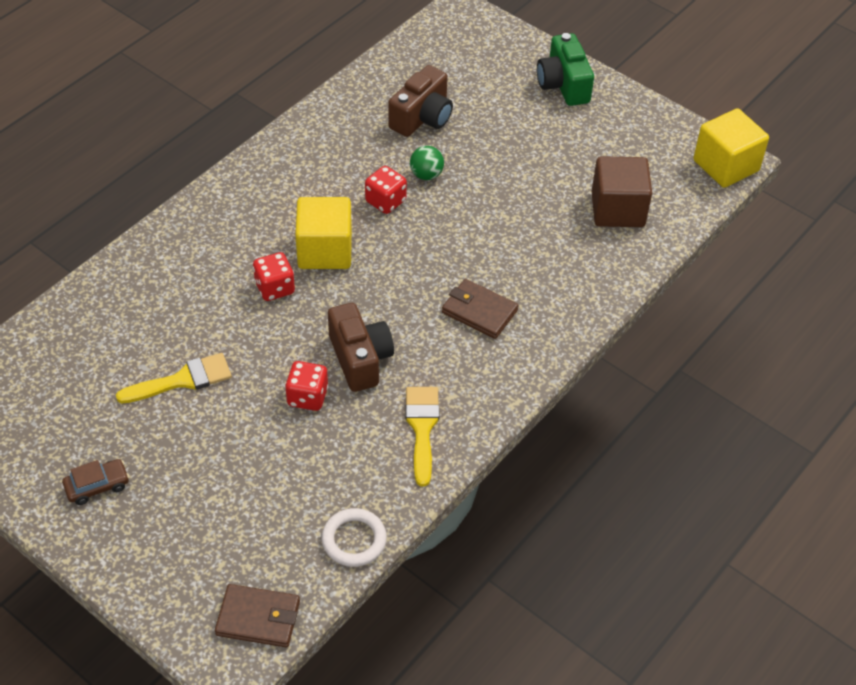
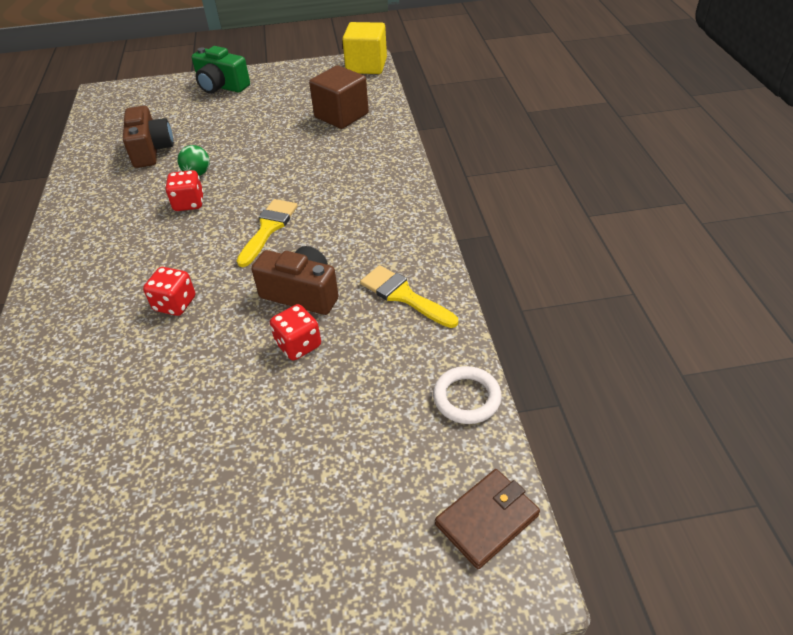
camera: 45 degrees left, 5 degrees down
(97, 486) = (208, 568): brown car -> none
(182, 380) = (180, 419): yellow brush -> yellow brush (268, 228)
(325, 250) = (183, 257): yellow cube -> none
(479, 311) = (340, 211): brown wallet -> none

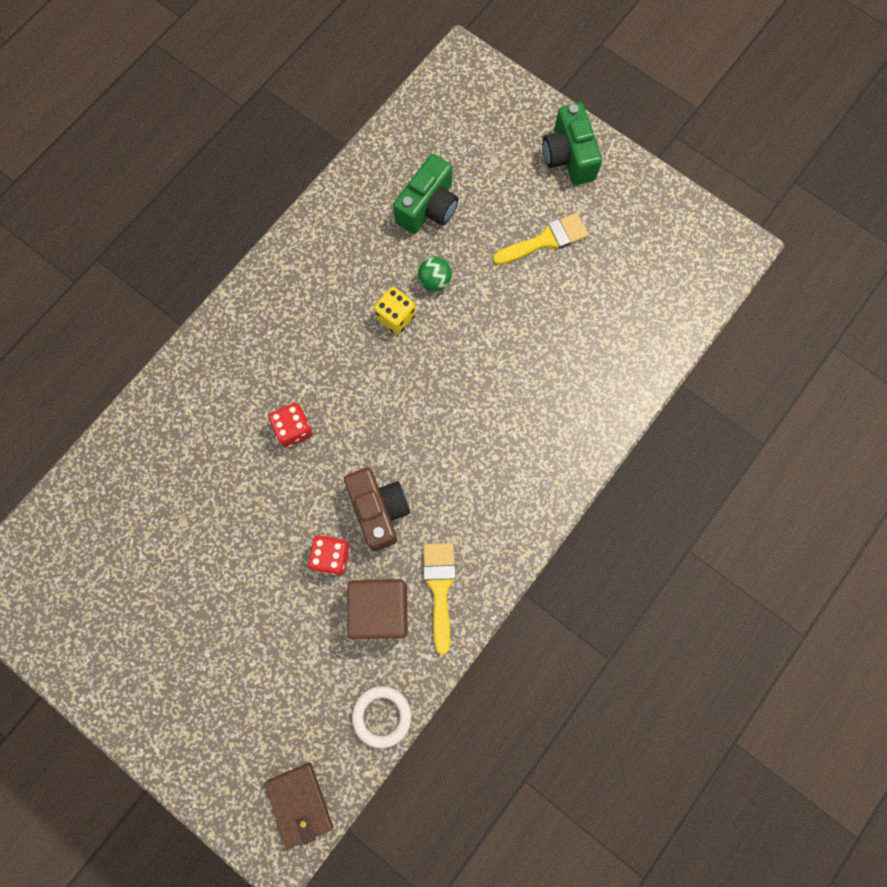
camera: 45 degrees right, 30 degrees up
(151, 150) = (428, 207): brown camera -> green camera
(189, 203) = (396, 317): red dice -> yellow dice
(268, 228) = (422, 412): yellow brush -> yellow brush (546, 240)
(341, 115) = (623, 316): brown cube -> brown cube (380, 610)
(366, 66) = (730, 255): yellow cube -> none
(487, 520) = (299, 804): brown wallet -> brown wallet turned 60 degrees clockwise

